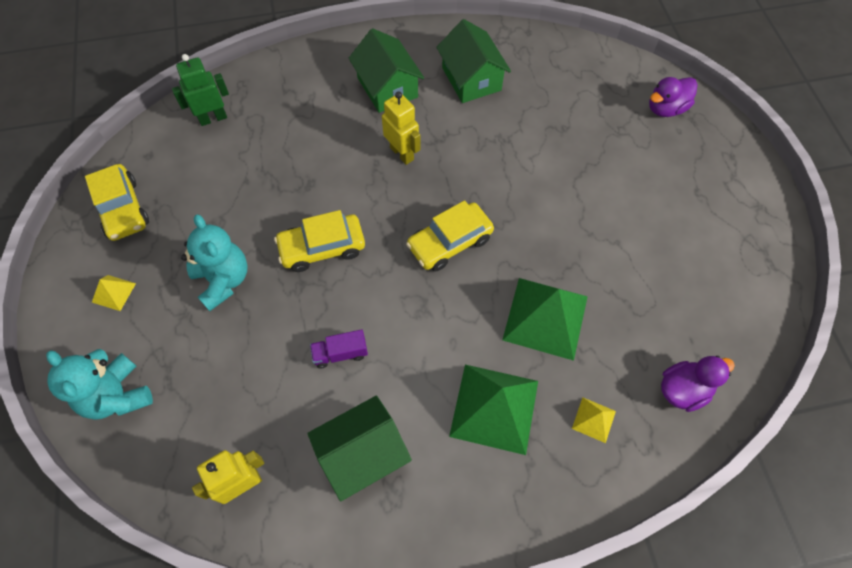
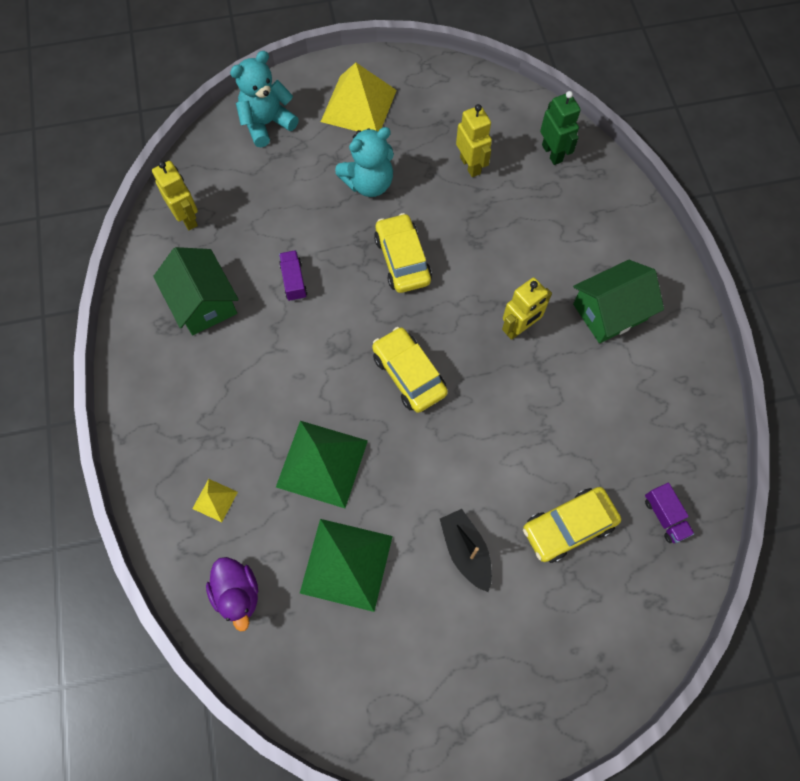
camera: 90 degrees right, 5 degrees up
(113, 292) = (358, 105): yellow pyramid -> yellow pyramid, size x2.20
(122, 209) = (442, 97): yellow car -> yellow car (568, 527)
(216, 186) = (470, 165): none -> yellow robot
(471, 79) = (633, 402): green house -> none
(494, 408) = (233, 410): green pyramid -> green pyramid (346, 564)
(566, 68) = (664, 516): none -> purple truck
(613, 200) = (466, 551): none -> black boat
(665, 108) = (609, 639): purple duck -> none

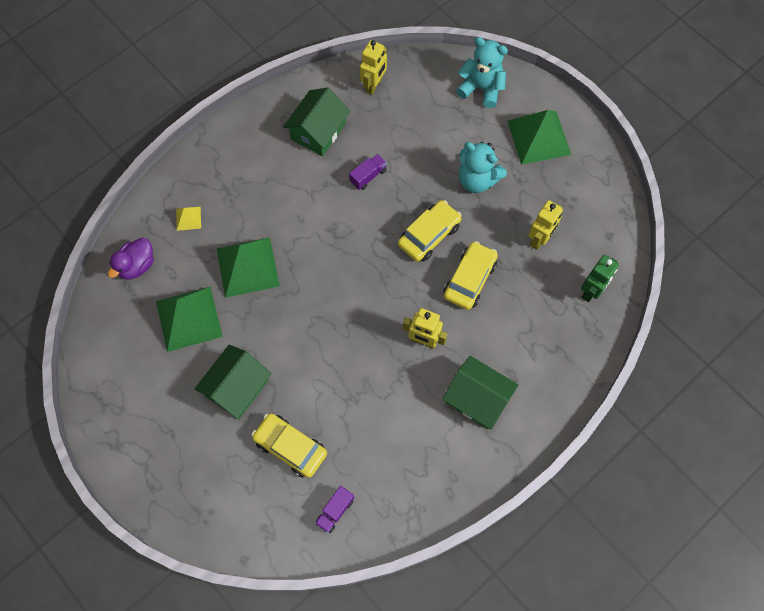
camera: 60 degrees right, 0 degrees up
(358, 105) = (539, 137): yellow pyramid -> green pyramid
(409, 374) = (342, 286): yellow car -> yellow car (469, 279)
(466, 551) = (237, 388): black boat -> green house

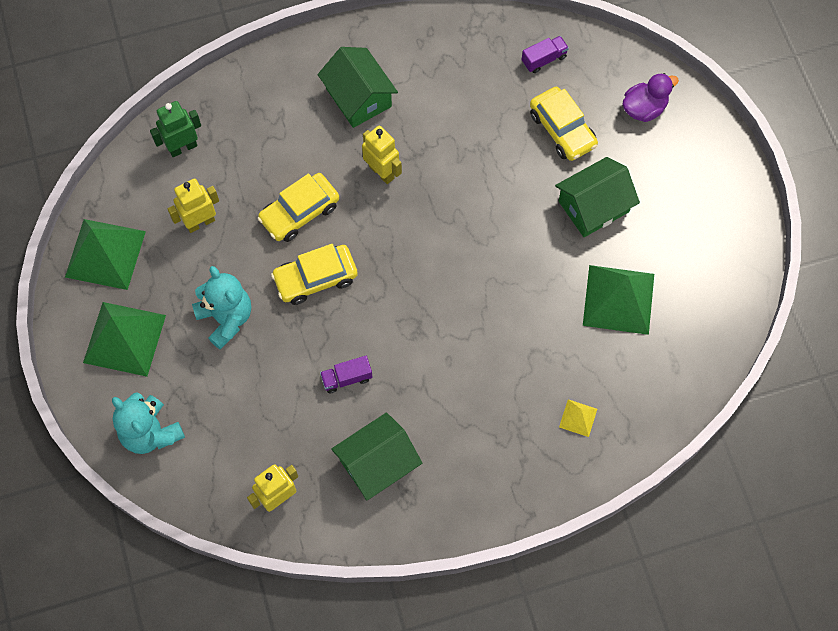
camera: 155 degrees left, 0 degrees up
(137, 266) = (657, 385): purple duck -> purple duck (644, 108)
(247, 267) = (532, 329): green pyramid -> green pyramid (105, 254)

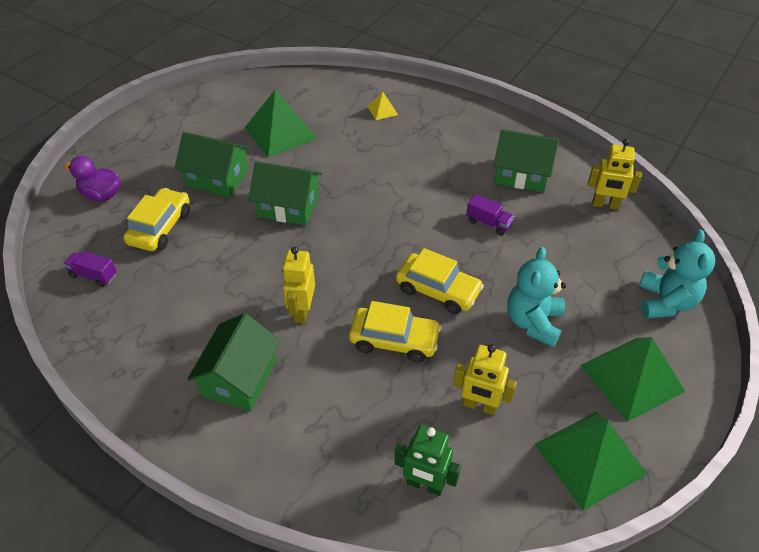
camera: 130 degrees left, 20 degrees down
(506, 238) = (288, 206): none -> green house

